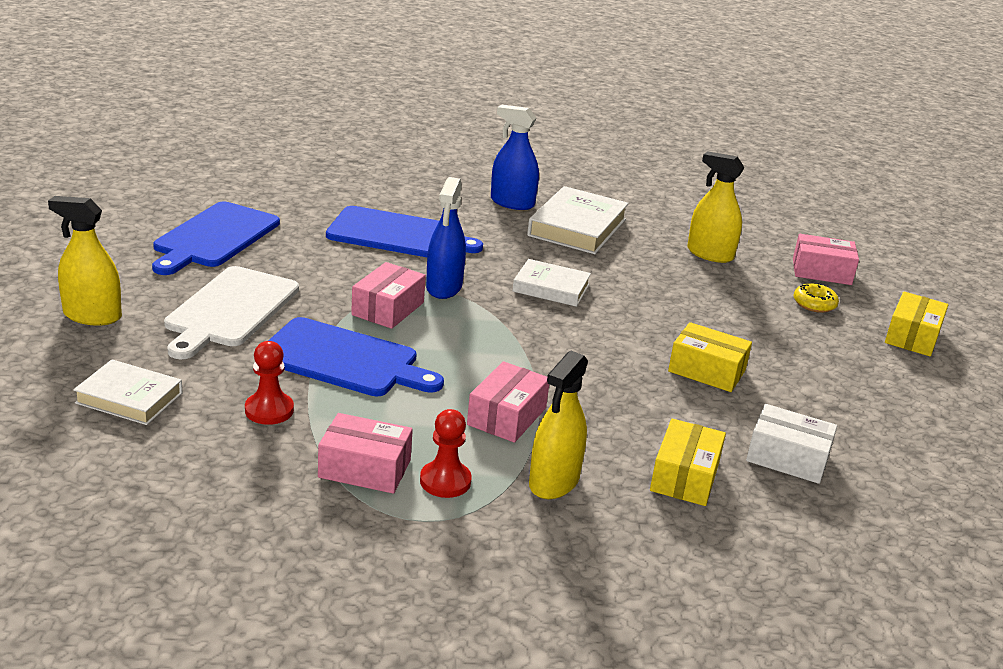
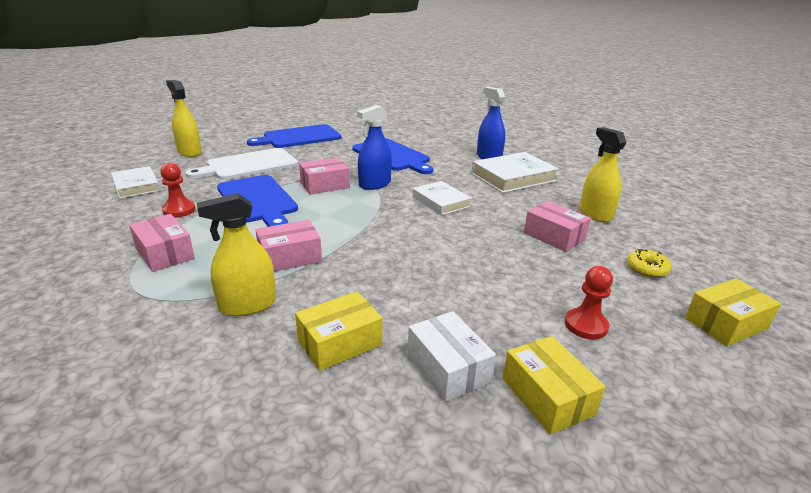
camera: 40 degrees right, 0 degrees up
(445, 481) = (189, 277): red pawn -> red pawn (586, 325)
(706, 371) = (476, 281): yellow box -> yellow box (547, 396)
(821, 271) = (687, 250): pink box -> pink box (554, 236)

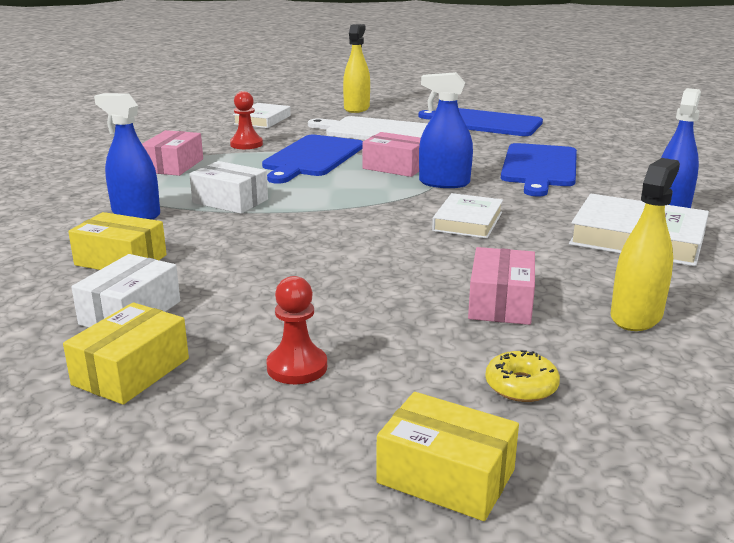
camera: 55 degrees right, 5 degrees down
(248, 305) = (136, 214): yellow spray bottle -> blue spray bottle
(290, 257) = (230, 201): pink box -> white box

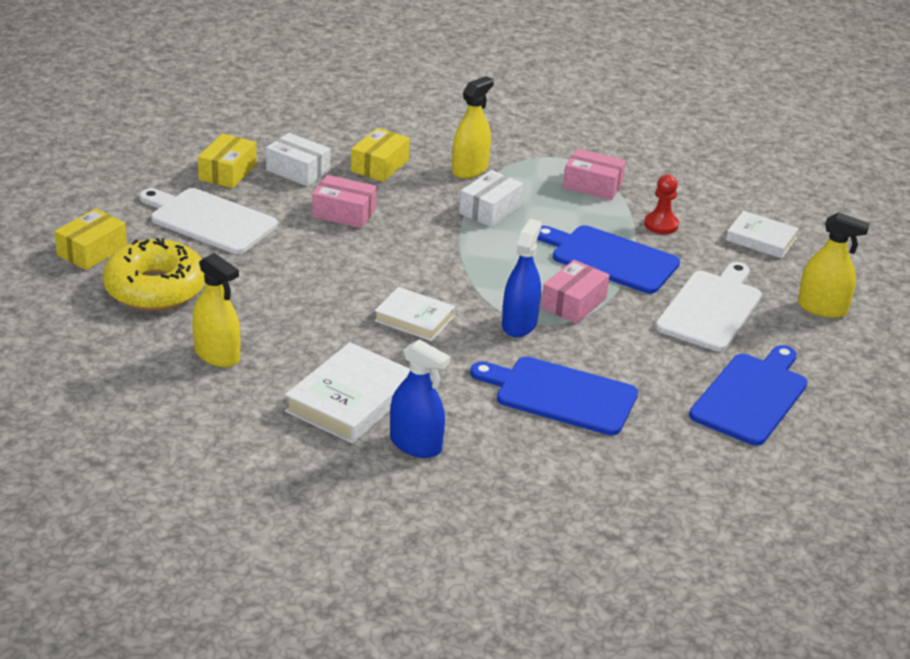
camera: 95 degrees right, 10 degrees up
(131, 371) = (227, 172): yellow box -> yellow box turned 75 degrees clockwise
(136, 214) = (470, 169): blue spray bottle -> yellow spray bottle
(297, 367) = (209, 220): red pawn -> white cutting board
(501, 303) = (258, 303): pink box -> pink box (344, 213)
(521, 386) = (155, 288): yellow donut -> yellow donut, size x2.33

